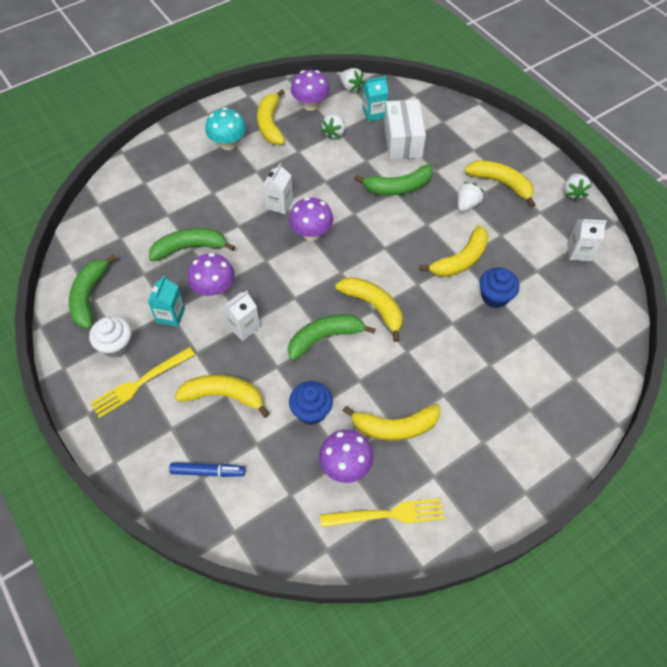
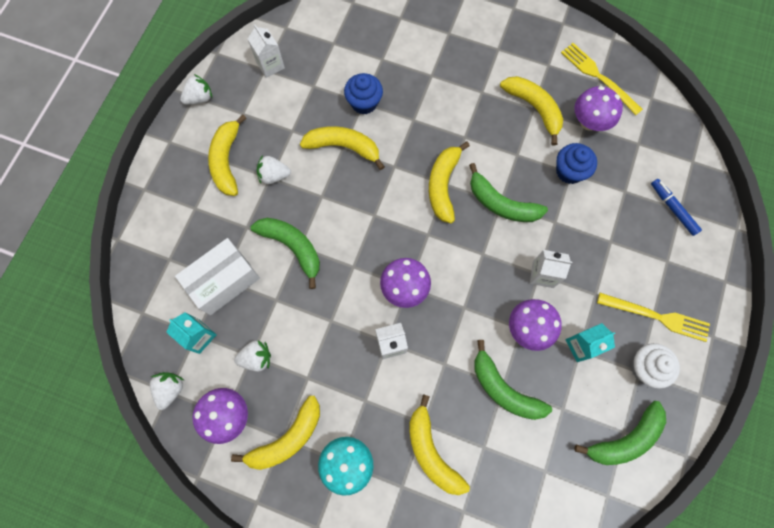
camera: 125 degrees left, 15 degrees up
(224, 396) = (611, 243): yellow banana -> yellow banana (431, 451)

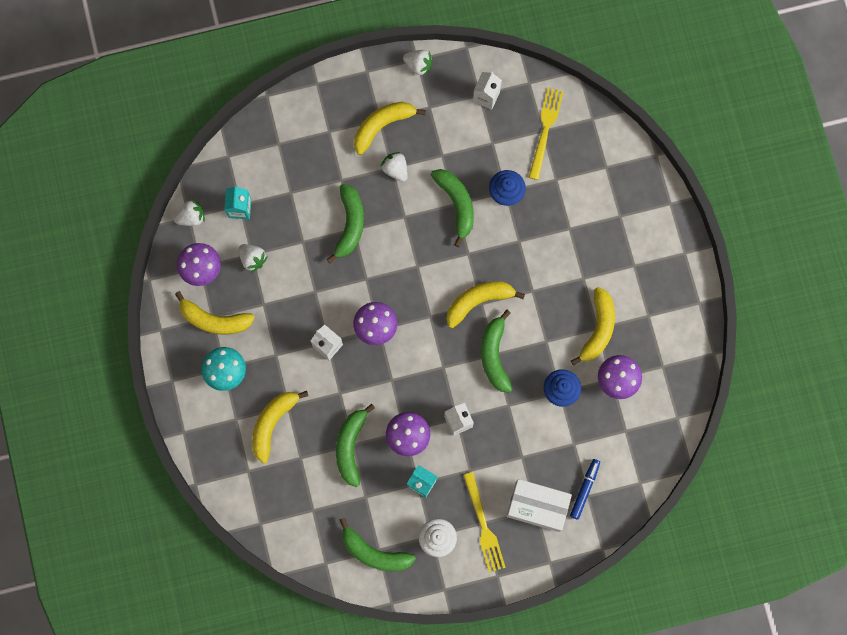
camera: 55 degrees right, 5 degrees up
(224, 281) = (290, 195): white box -> white box (537, 506)
(344, 147) = (456, 204): yellow banana -> green banana
(598, 77) = (666, 363): yellow fork -> yellow fork (545, 130)

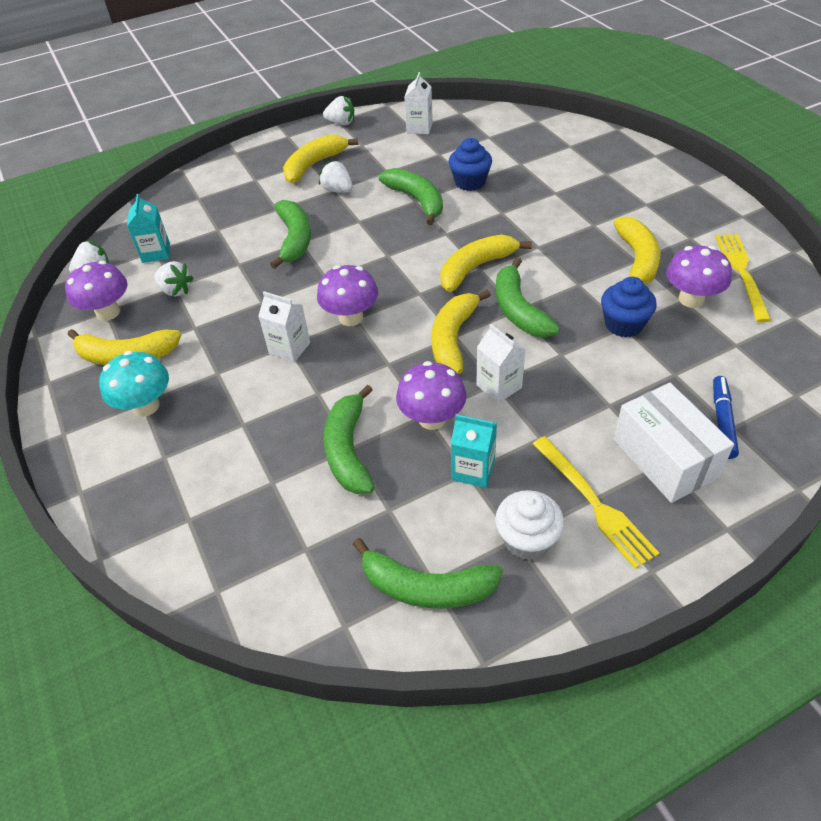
camera: 10 degrees left, 30 degrees down
(273, 423) = (222, 449): yellow banana -> yellow banana (453, 338)
(537, 506) = (664, 458): white box -> white box turned 60 degrees clockwise
(545, 130) = (492, 135): yellow fork -> yellow fork (741, 272)

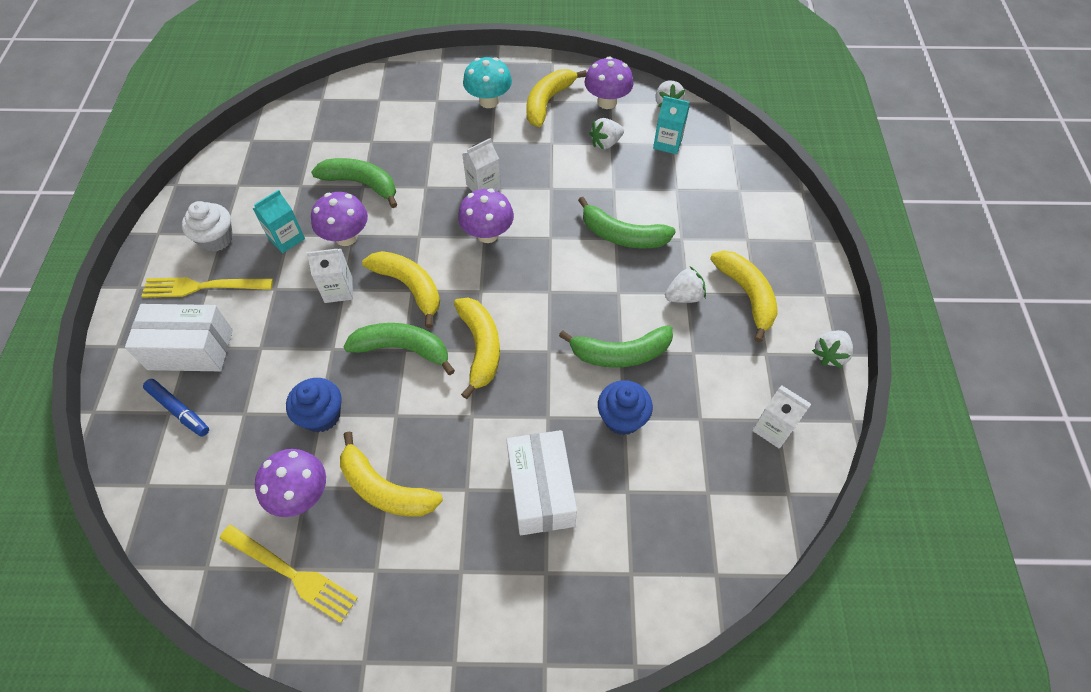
camera: 115 degrees right, 10 degrees up
(426, 587) = (237, 180): green banana -> none
(558, 194) = (541, 491): none -> white box

